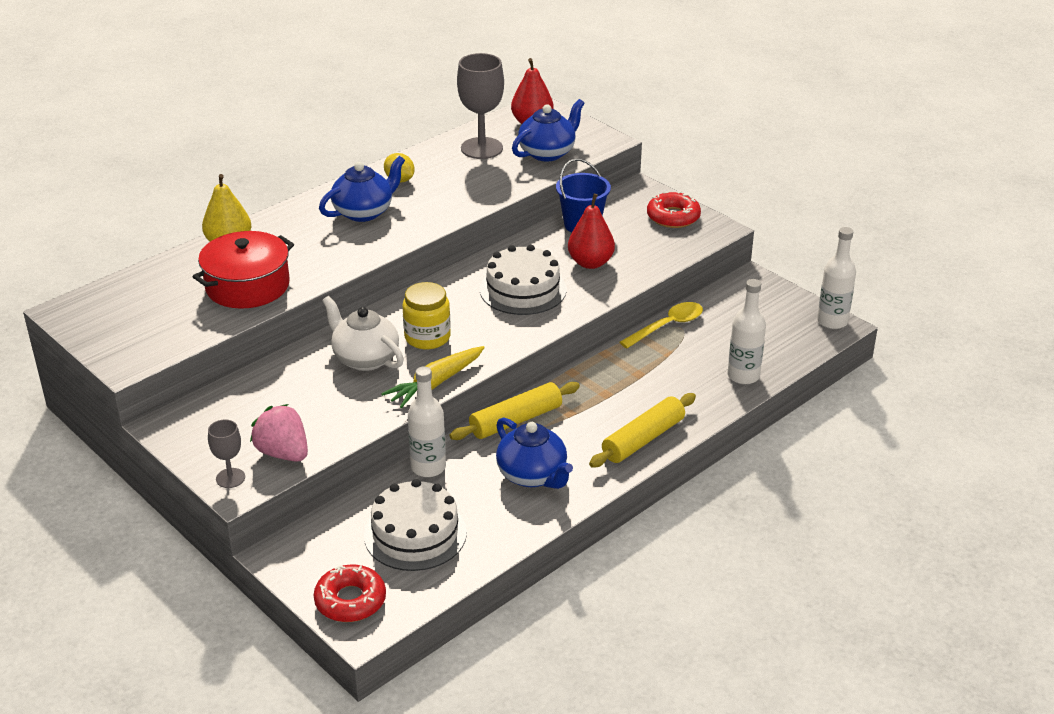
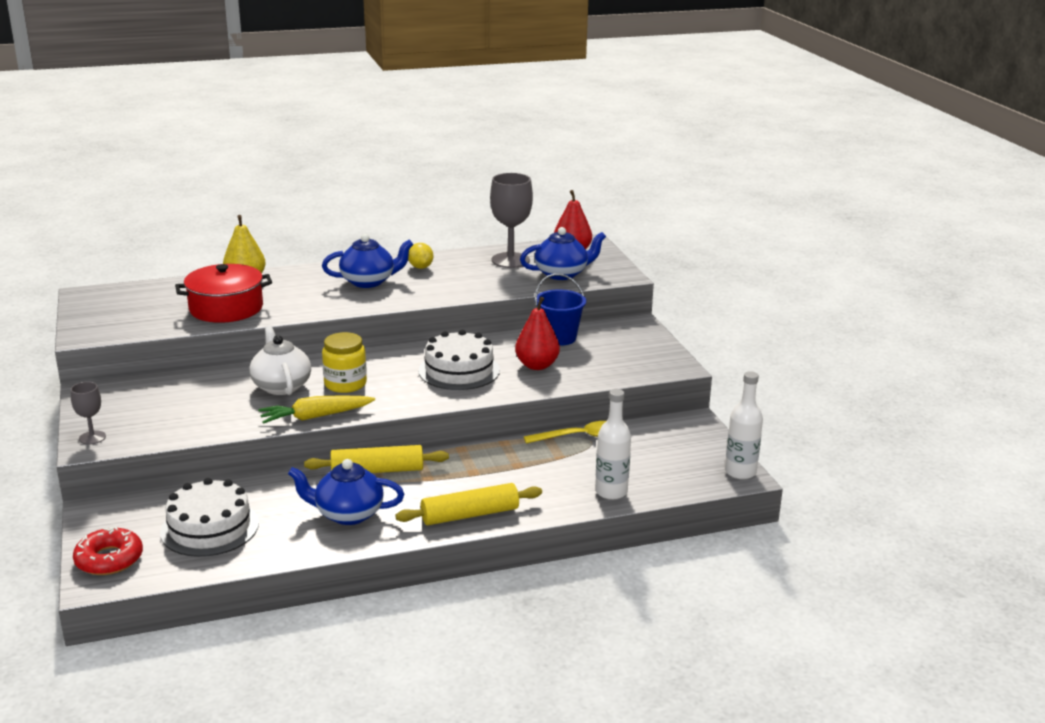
camera: 25 degrees right, 10 degrees down
(283, 453) = (148, 432): pink strawberry -> none
(428, 467) = (271, 484): white bottle -> none
(532, 475) = (348, 514): blue teapot -> blue teapot turned 105 degrees clockwise
(673, 217) = (646, 350): red donut -> none

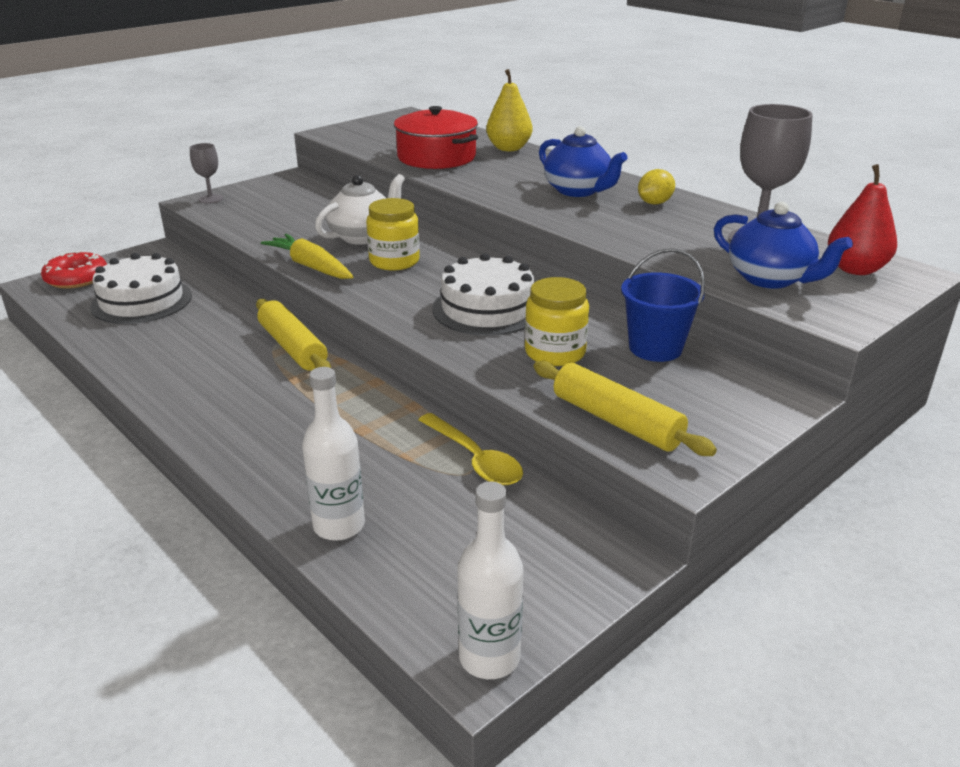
camera: 65 degrees right, 5 degrees up
(348, 514) = (194, 357): blue teapot -> none
(470, 515) = (224, 429): yellow rolling pin -> yellow rolling pin (616, 421)
(537, 365) = (555, 352): red pear -> yellow jar

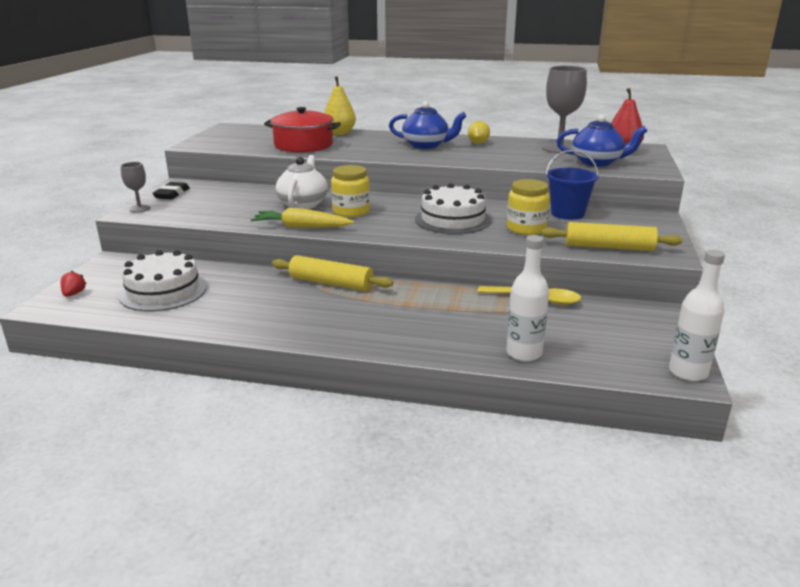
camera: 35 degrees left, 5 degrees down
(76, 278) = (74, 294): red donut -> red strawberry
(265, 188) = (172, 194): none -> black eraser

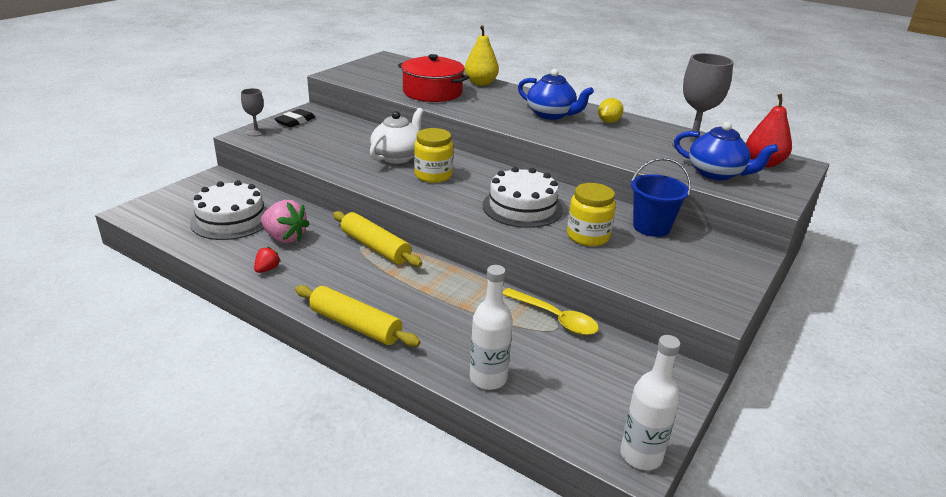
camera: 20 degrees right, 5 degrees up
(74, 294) = (163, 204): red strawberry -> red strawberry (267, 269)
(235, 294) = (285, 238): none -> pink strawberry
(301, 227) = (372, 184): yellow carrot -> none
(609, 247) = (656, 281): yellow rolling pin -> yellow rolling pin (355, 325)

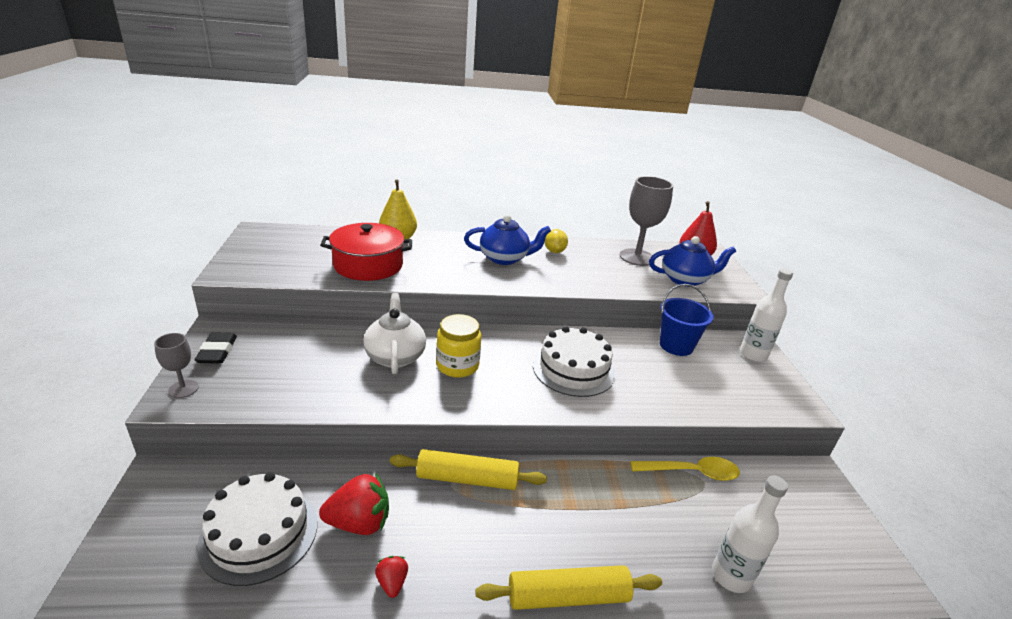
camera: 40 degrees left, 0 degrees up
(285, 238) = (359, 523): pink strawberry -> red strawberry
(588, 236) = (653, 377): yellow jar -> none
(641, 455) = (889, 574): white bottle -> white bottle (753, 355)

